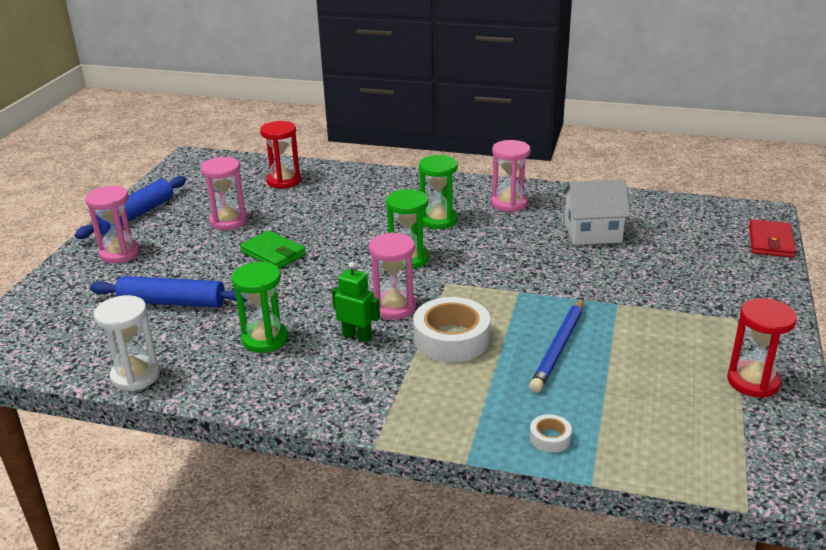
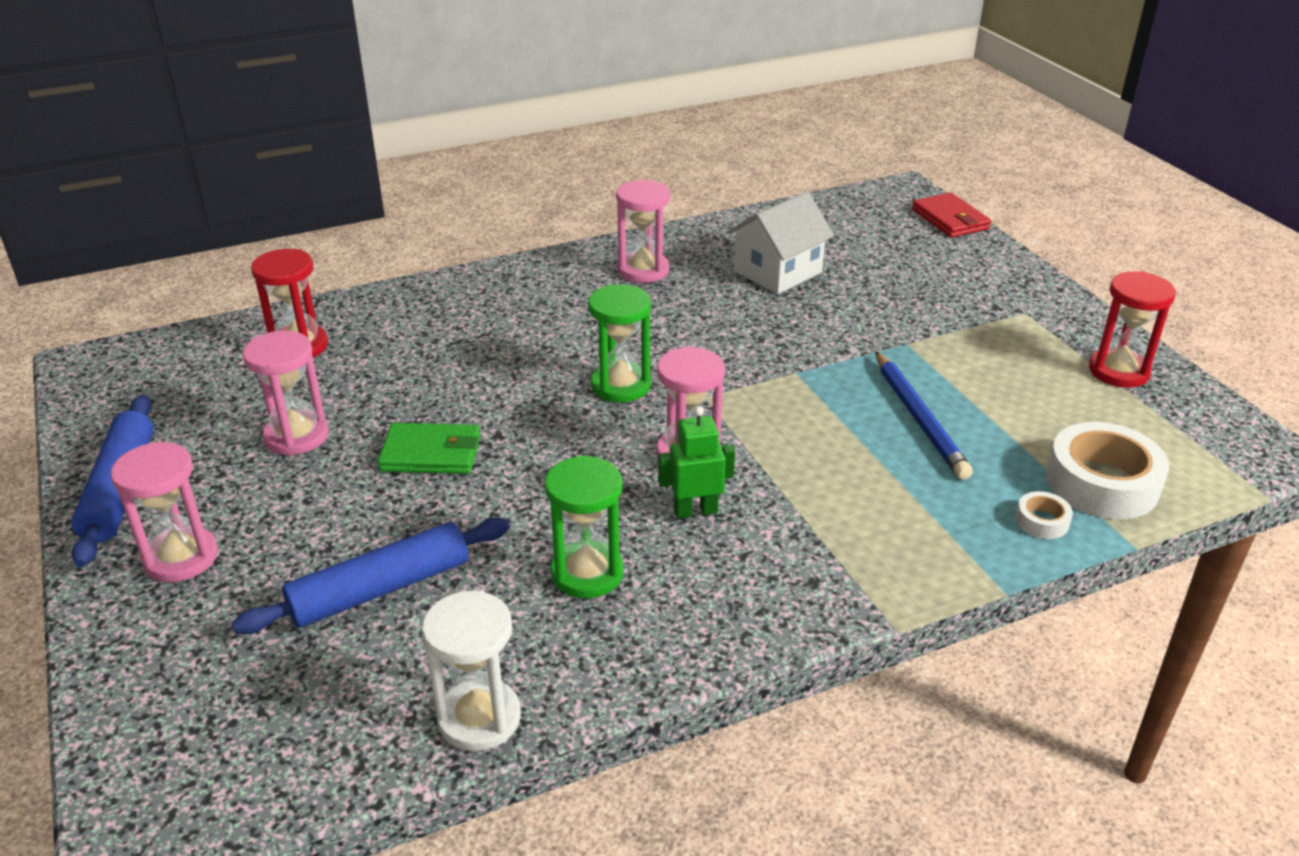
camera: 40 degrees left, 5 degrees up
(438, 220) = (589, 322): green hourglass -> none
(451, 339) = (803, 461): white tape -> white tape (1102, 483)

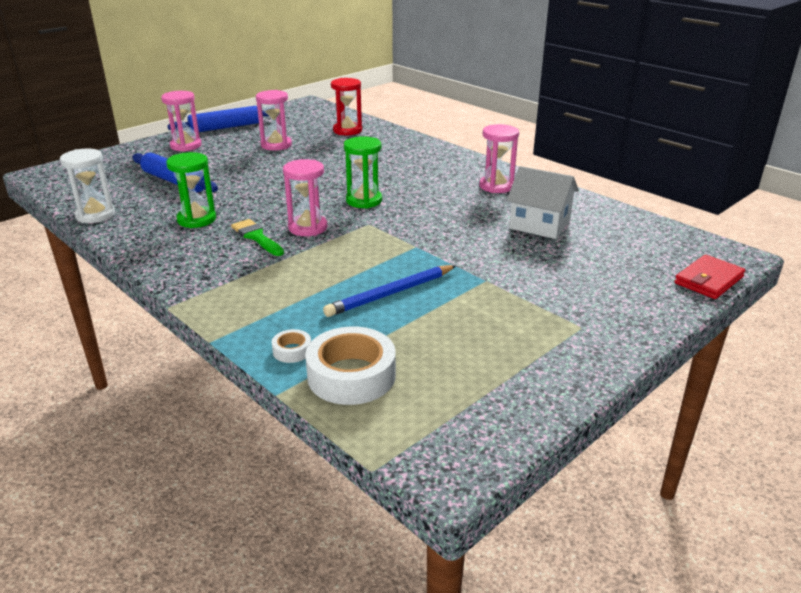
camera: 70 degrees right, 5 degrees down
(431, 453) = (276, 171): green wallet -> none
(695, 511) = (256, 237): green robot -> green brush
(1118, 371) = (525, 379): red hourglass -> none

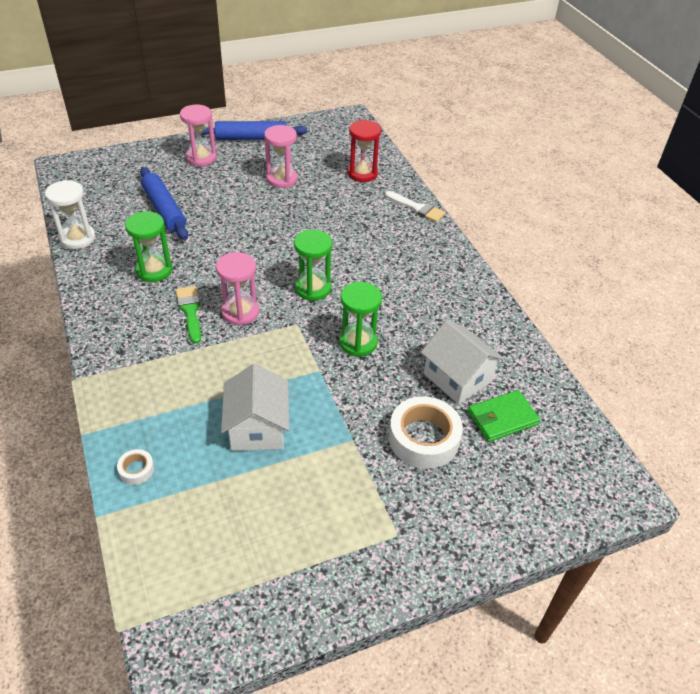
camera: 20 degrees right, 15 degrees up
(351, 375) = (165, 518): white tape -> white tape (423, 438)
(390, 294) = (257, 428): blue pencil -> white house
(413, 141) = (417, 208): none -> white brush
(435, 223) = (358, 342): none -> green hourglass
(496, 186) = (454, 305): pink hourglass -> none
(599, 238) = (502, 418): none -> green wallet
(708, 280) = (570, 518): red wallet -> none

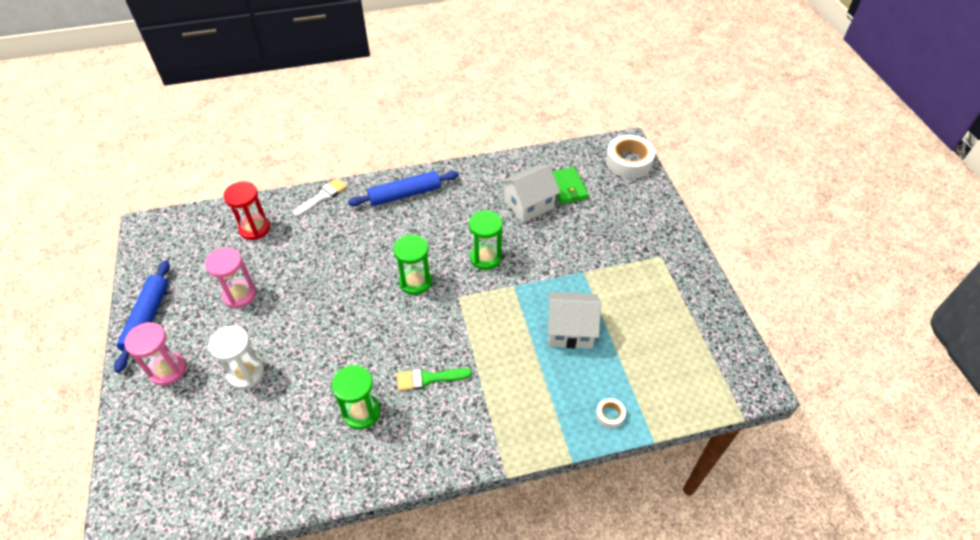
camera: 80 degrees left, 5 degrees up
(77, 238) = (286, 496): white hourglass -> white hourglass (246, 373)
(164, 209) = (258, 406): blue rolling pin -> blue rolling pin (405, 194)
(240, 312) = (437, 338): pink hourglass -> none
(423, 438) = (583, 231): white tape -> white tape (628, 162)

